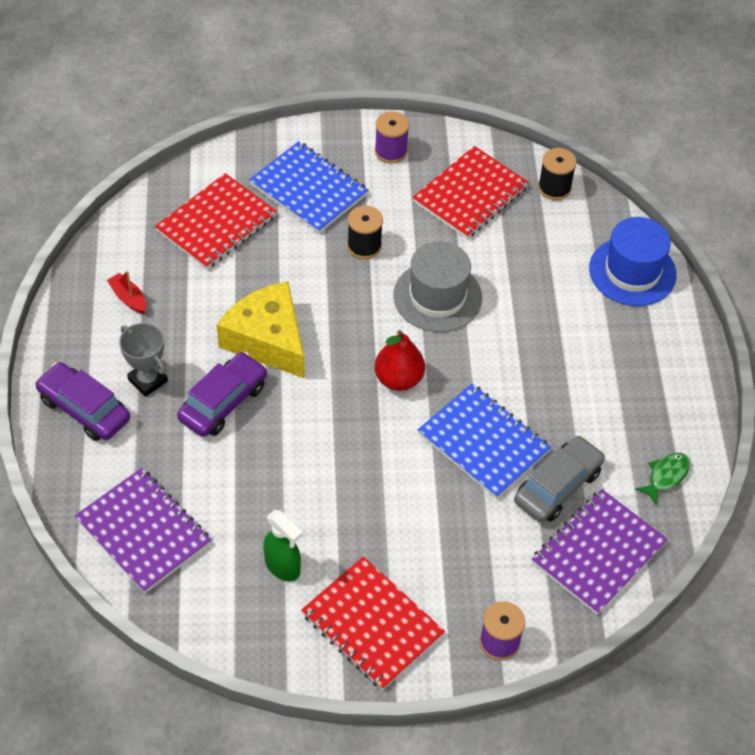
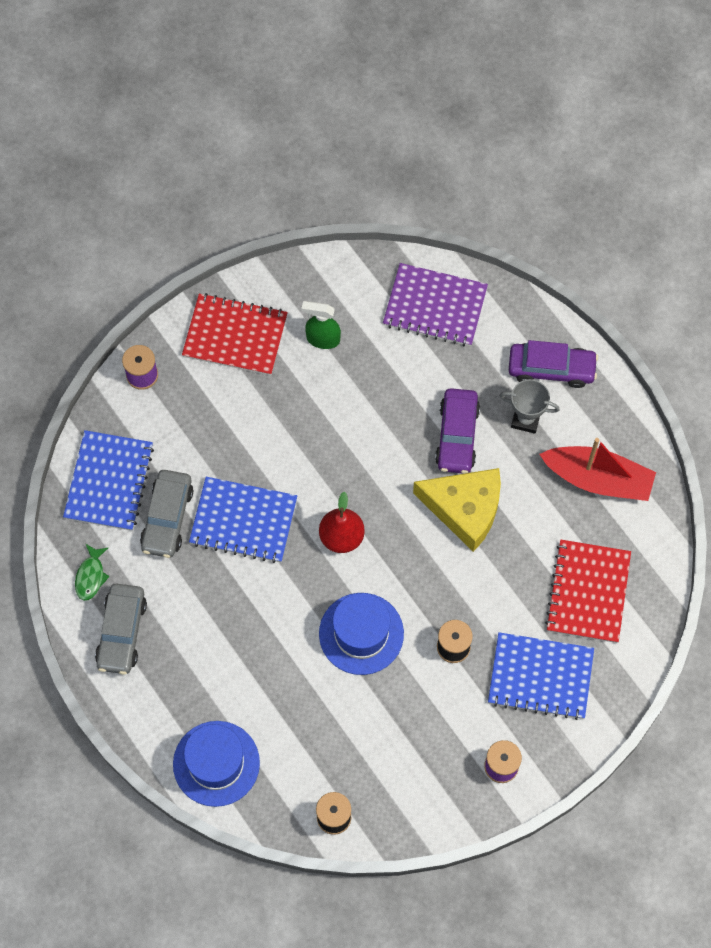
camera: 150 degrees right, 15 degrees up
(128, 298) = (598, 479): red boat -> red boat, size x2.24
(437, 296) = (361, 633): grey hat -> blue hat
(470, 195) = (401, 761): red notebook -> none
(598, 553) = (109, 482): purple notebook -> blue notebook
(661, 413) = (121, 632): none -> grey car

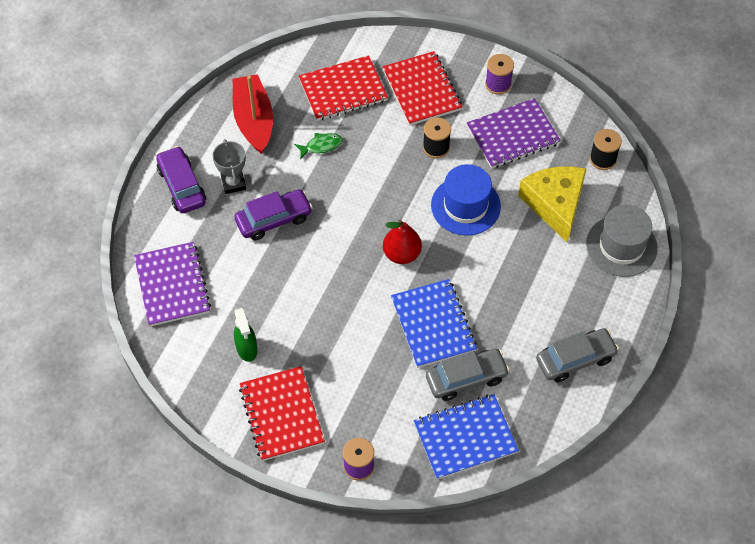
camera: 120 degrees left, 10 degrees down
(91, 576) = (548, 406): green fish -> green fish (321, 146)
(216, 763) = (621, 246): blue hat -> grey hat
(422, 739) = (512, 135): none -> purple notebook
(465, 509) = (329, 188): yellow cheese -> yellow cheese (555, 204)
(540, 677) = (421, 90): blue notebook -> red notebook

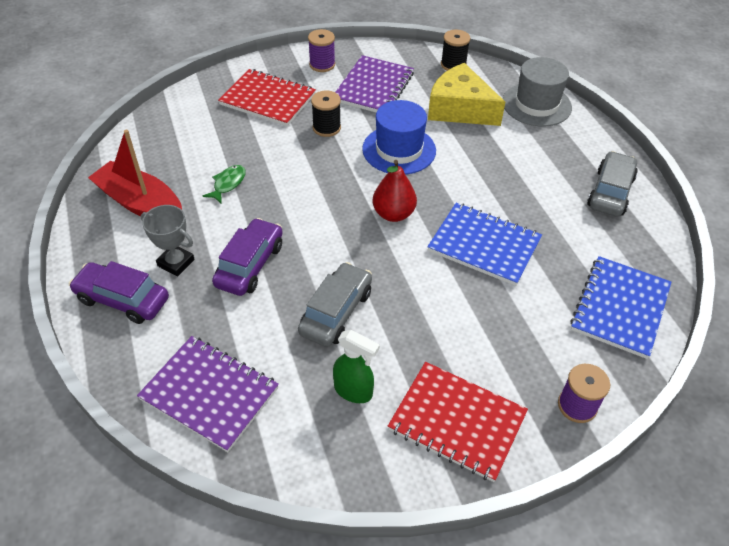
camera: 45 degrees left, 10 degrees down
(343, 90) = (200, 136): red notebook -> none
(466, 378) = (560, 264): grey car -> grey car (336, 312)

